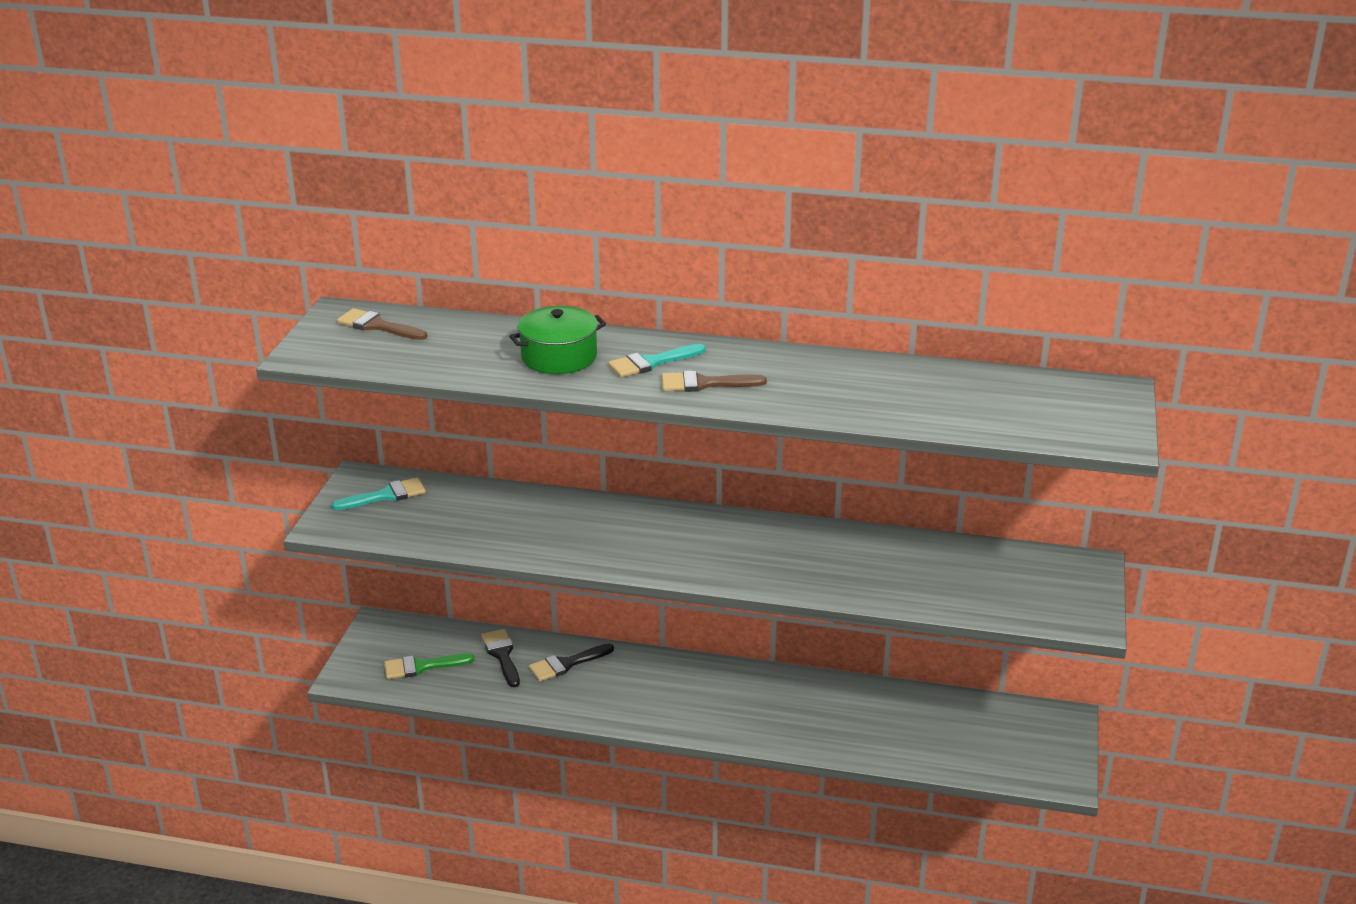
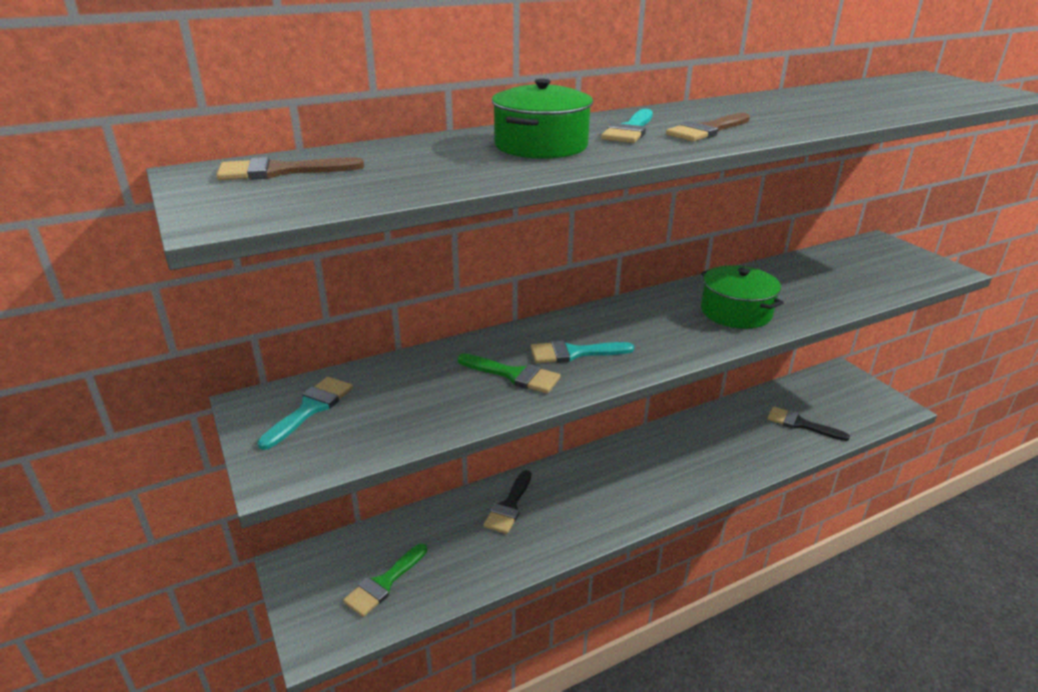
camera: 40 degrees left, 0 degrees up
(502, 655) = (446, 529): black brush -> black brush (800, 424)
(536, 532) = (514, 375): none -> green brush
(602, 535) = (574, 353): none -> turquoise brush
(788, 563) = (735, 312): none -> green pot

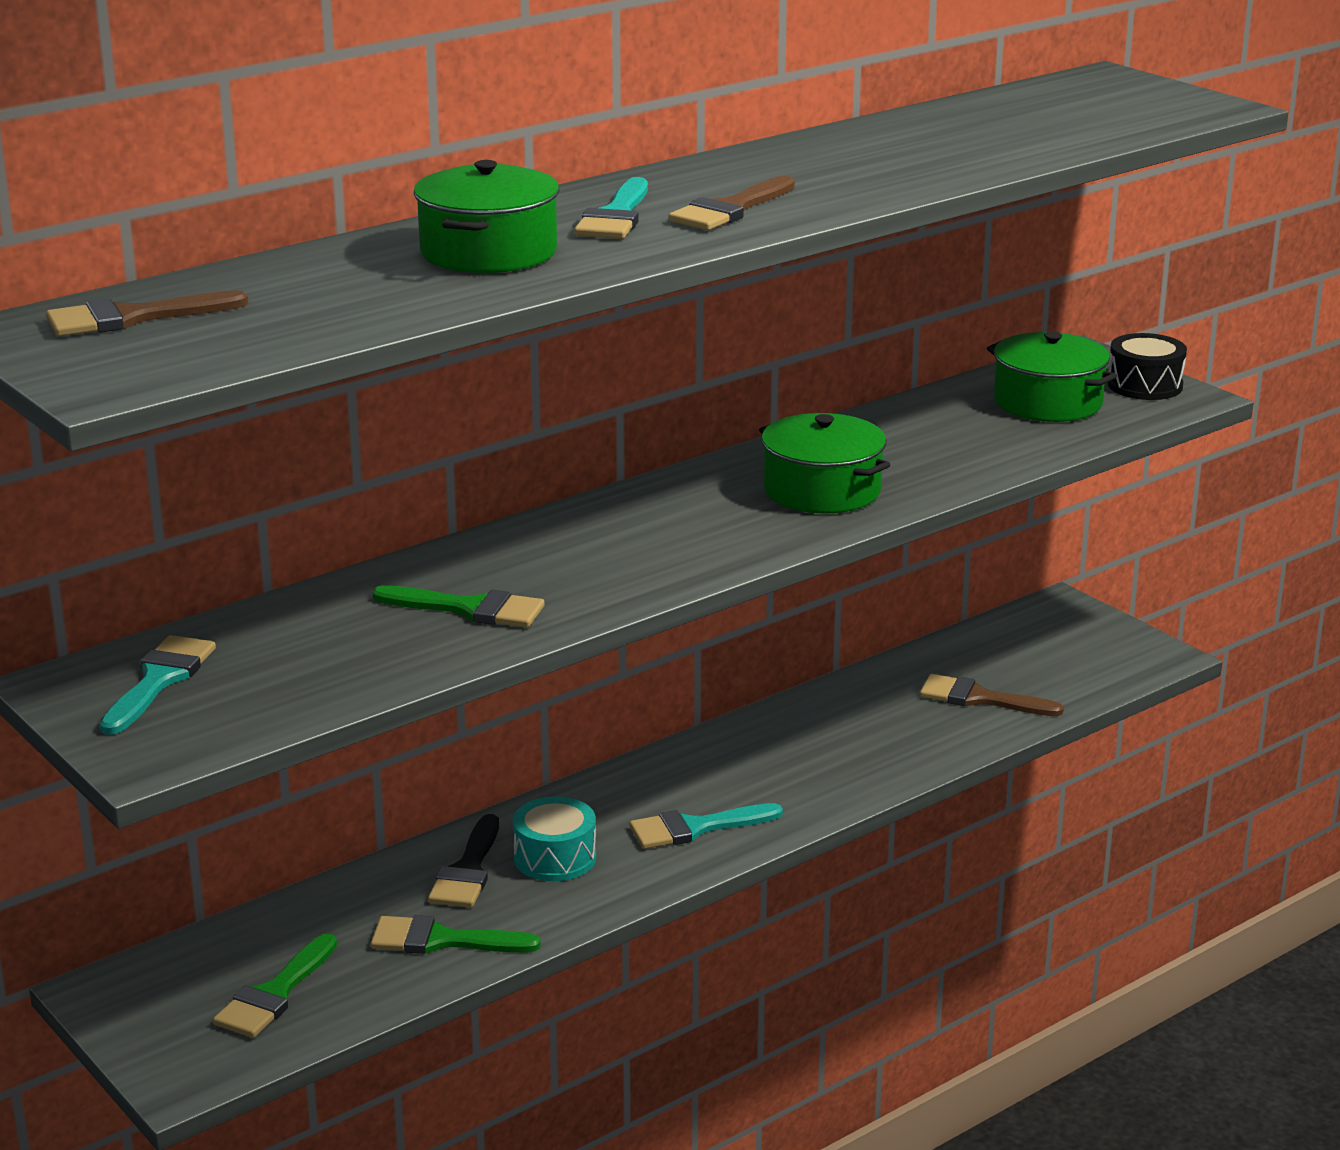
camera: 10 degrees left, 5 degrees down
(486, 556) = (442, 940): none -> green brush
(558, 504) = (555, 858): none -> turquoise drum
(574, 353) = (560, 571): turquoise brush -> turquoise brush (695, 828)
(800, 424) = (980, 698): black brush -> brown brush
(866, 267) = (1047, 402): none -> green pot
(922, 262) = (1145, 385): none -> black drum

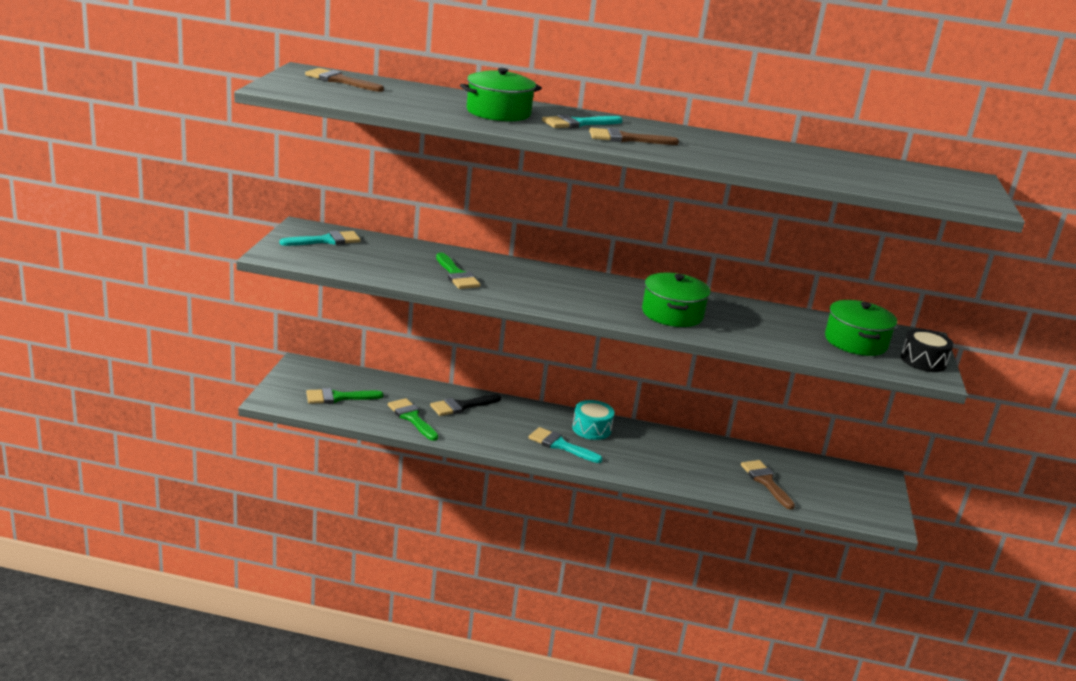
camera: 45 degrees right, 0 degrees up
(555, 858) = (495, 421): turquoise drum -> turquoise drum (591, 429)

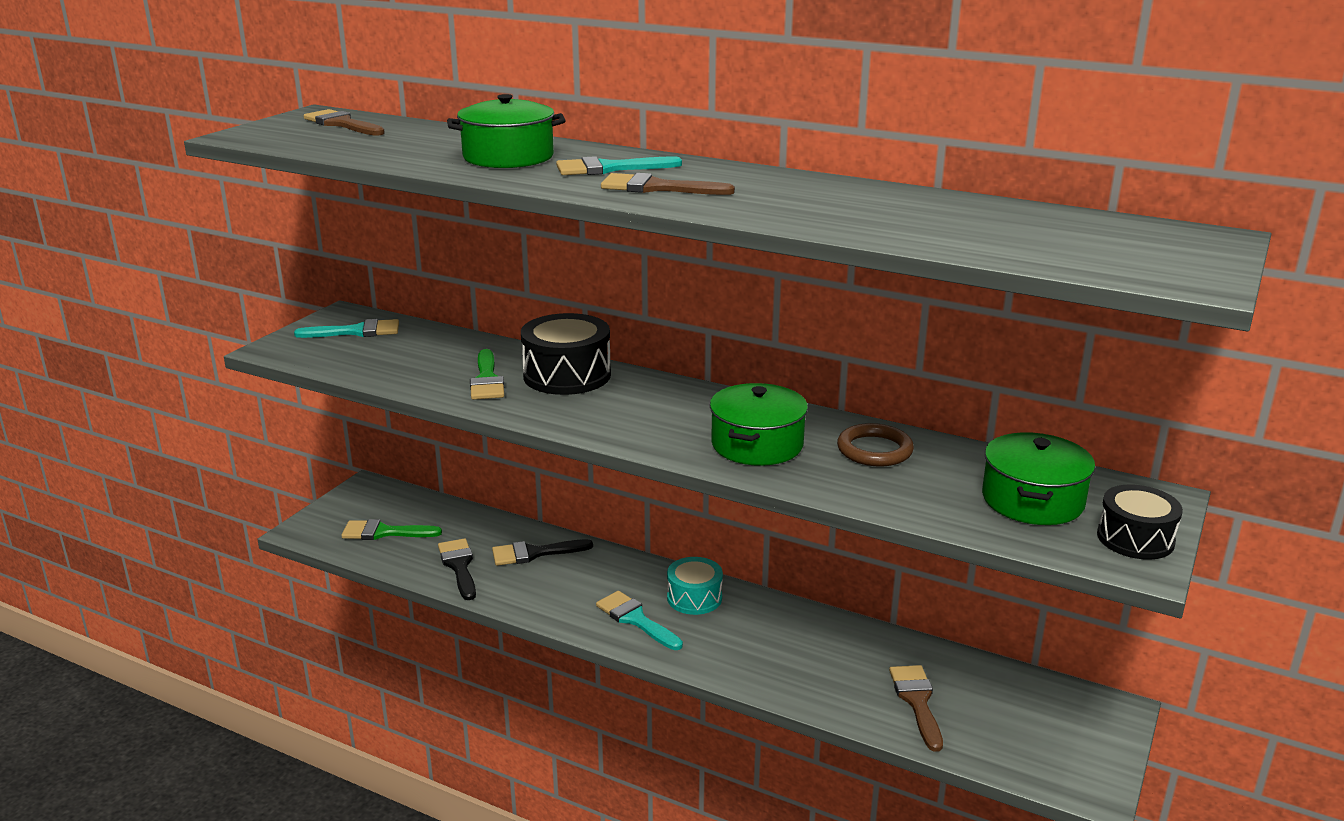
camera: 20 degrees right, 0 degrees up
(412, 418) = (459, 566): green brush -> black brush
(510, 271) = (567, 375): none -> black drum
(746, 315) = (874, 450): none -> brown ring

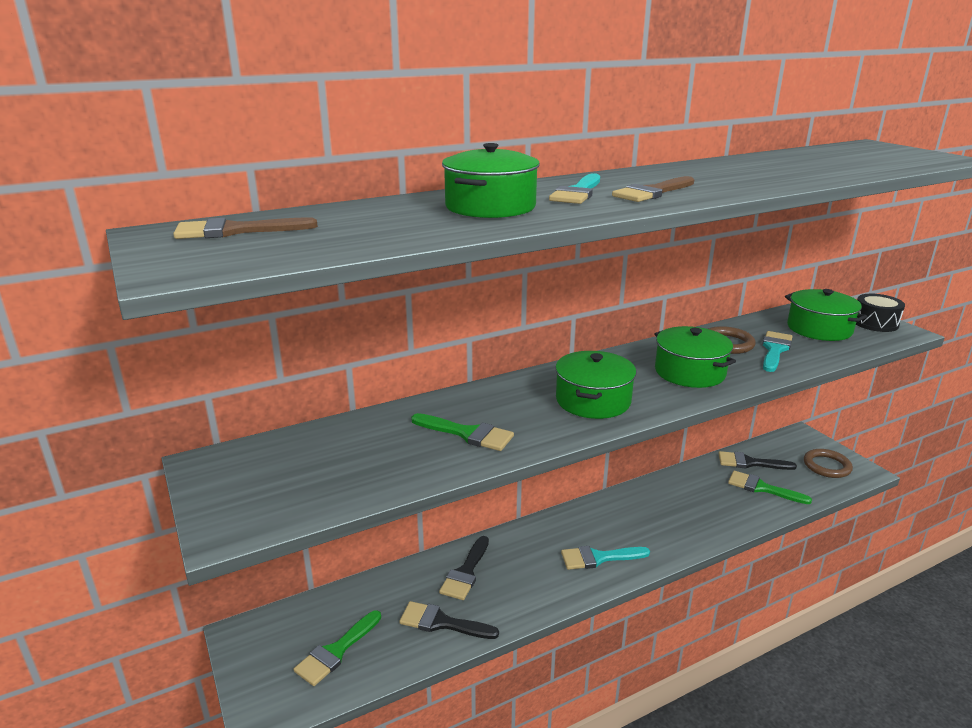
camera: 55 degrees left, 0 degrees up
(356, 331) = (262, 468): turquoise brush -> turquoise brush (774, 350)
(567, 375) = (502, 399): black drum -> none
(618, 413) = (593, 400): none -> green pot
(694, 598) = (594, 521): turquoise drum -> none
(917, 701) = (762, 488): brown brush -> green brush
(967, 678) = (750, 463): none -> black brush
(1056, 750) = (827, 466): none -> brown ring

